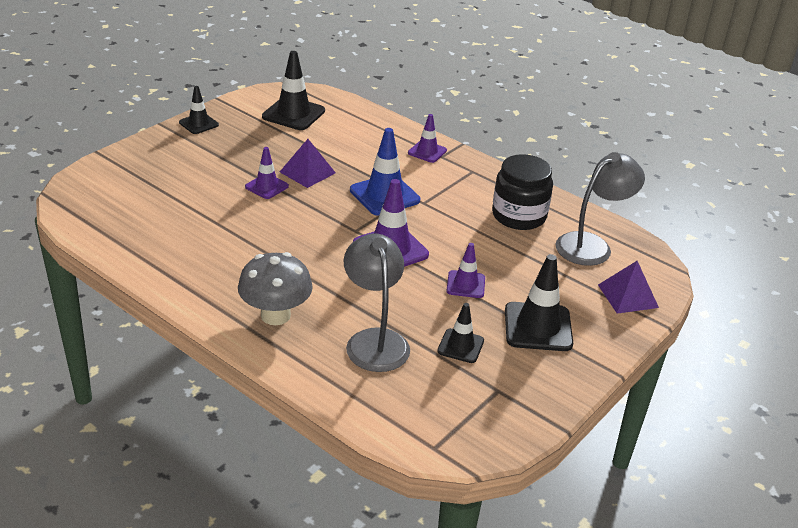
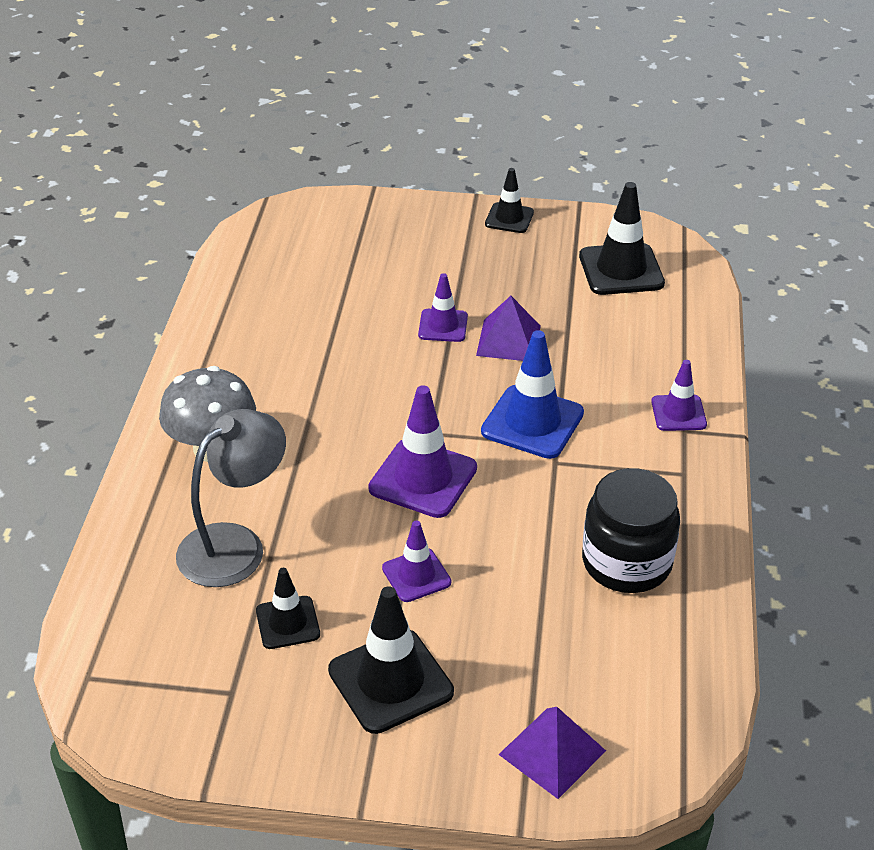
camera: 60 degrees right, 5 degrees up
(591, 245) = (638, 666): grey lamp -> none

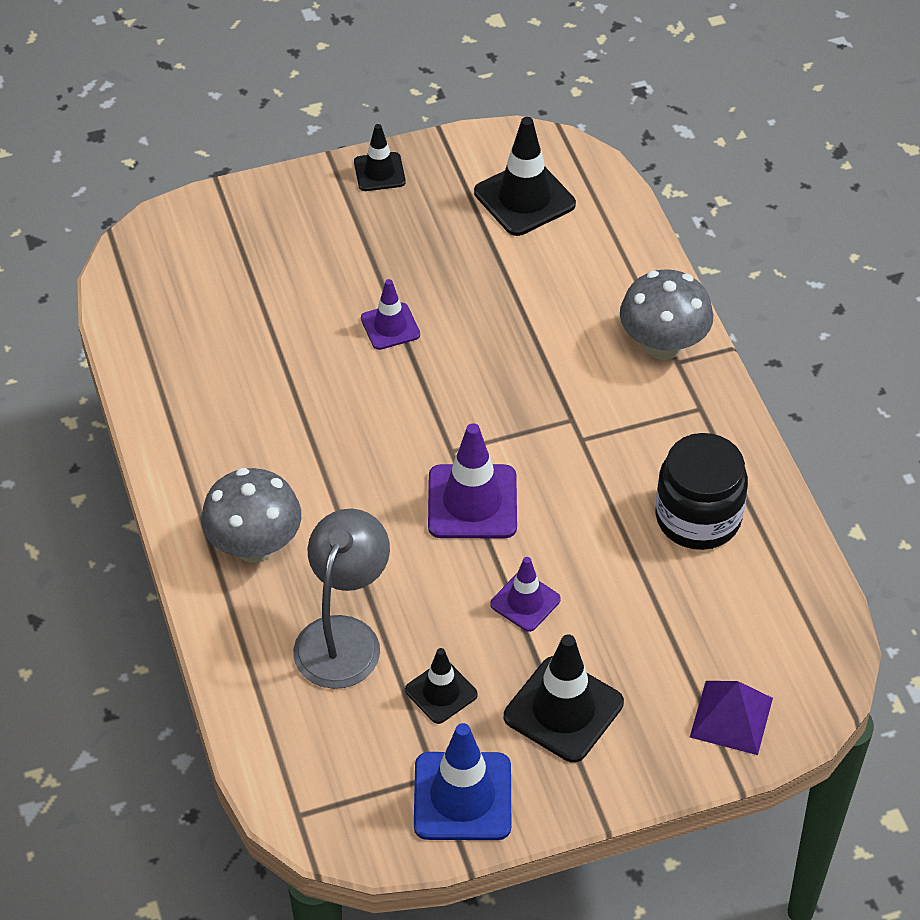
camera: 25 degrees left, 10 degrees up
(508, 340) = (463, 321): purple pyramid -> none
(532, 422) = (537, 404): blue traffic cone -> blue traffic cone (462, 796)
(678, 413) = (663, 345): purple traffic cone -> grey mushroom

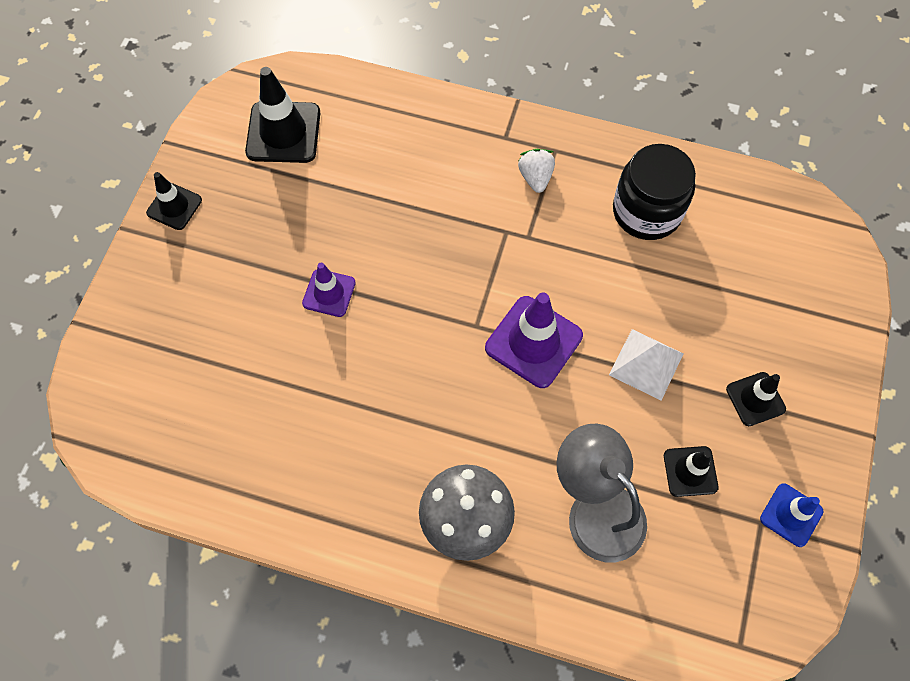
camera: 55 degrees left, 15 degrees up
(462, 796) = (791, 515): blue traffic cone -> blue traffic cone, size x0.60
(525, 602) = (646, 364): purple traffic cone -> white pyramid
(563, 710) = (755, 399): black traffic cone -> black traffic cone, size x0.60
(653, 409) = (535, 177): none -> white strawberry
(663, 345) = (484, 136): grey mushroom -> none
(731, 717) = (824, 299): purple pyramid -> none

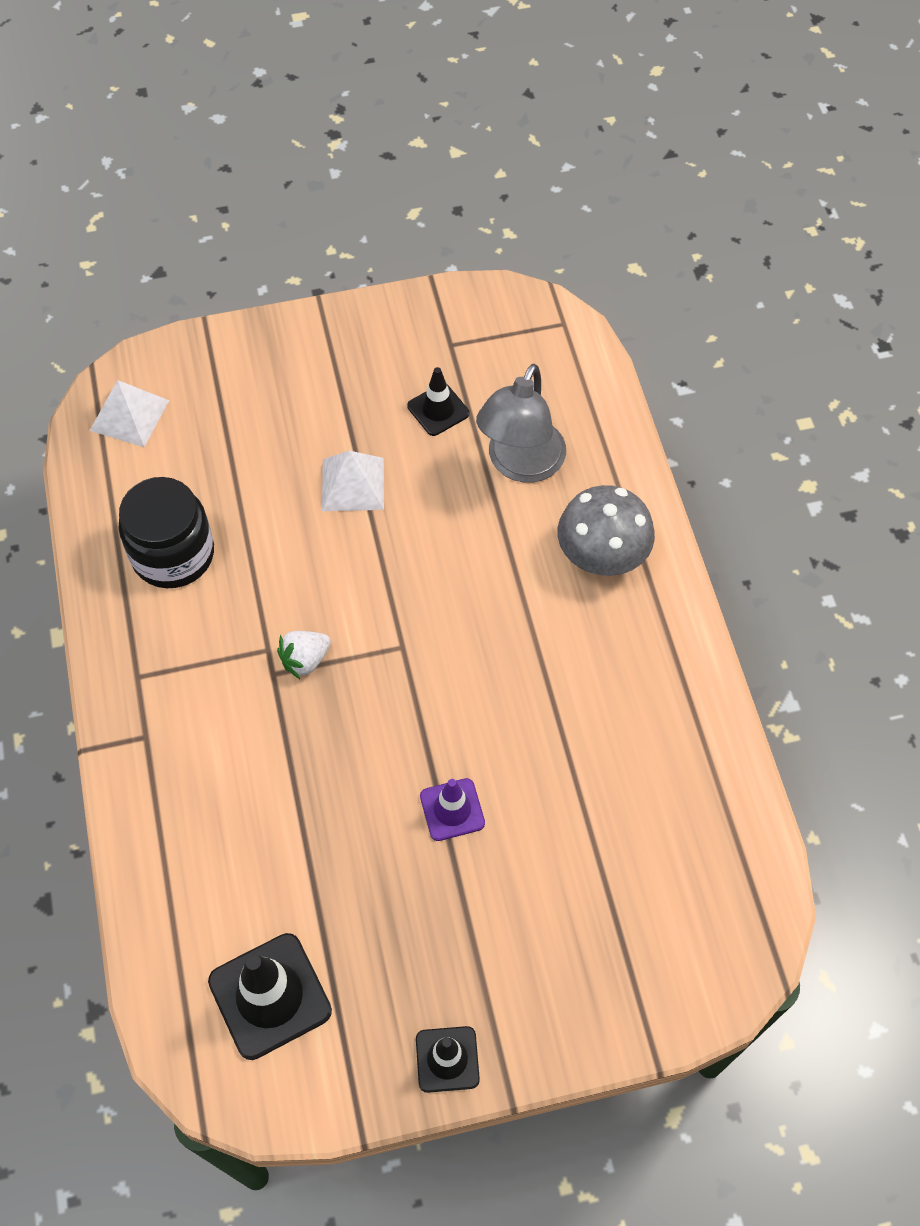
camera: 120 degrees left, 5 degrees down
(533, 342) = (388, 587): purple traffic cone -> none
(535, 177) = (185, 679): white strawberry -> white strawberry (305, 660)
(755, 399) = (335, 388): black traffic cone -> none
(791, 515) = (429, 327): blue traffic cone -> none
(799, 234) = (129, 415): none -> white pyramid

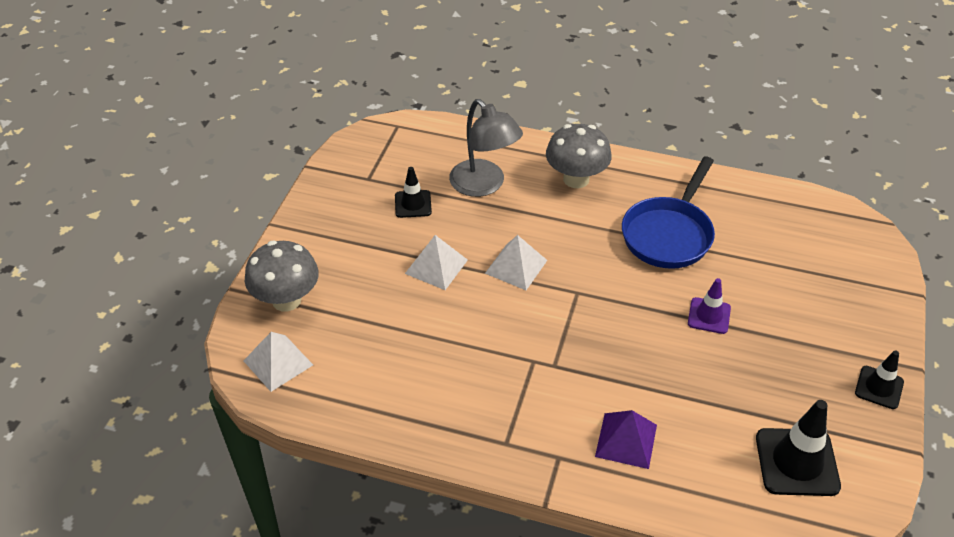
camera: 60 degrees left, 15 degrees down
(173, 554) = (418, 383): black jar -> none
(204, 795) = (626, 440): none -> purple pyramid
(217, 374) = (286, 300): none -> grey mushroom
(305, 660) = (555, 344): white strawberry -> none
(404, 563) = (516, 266): none -> white pyramid
(570, 706) = (669, 234): none -> blue pan

